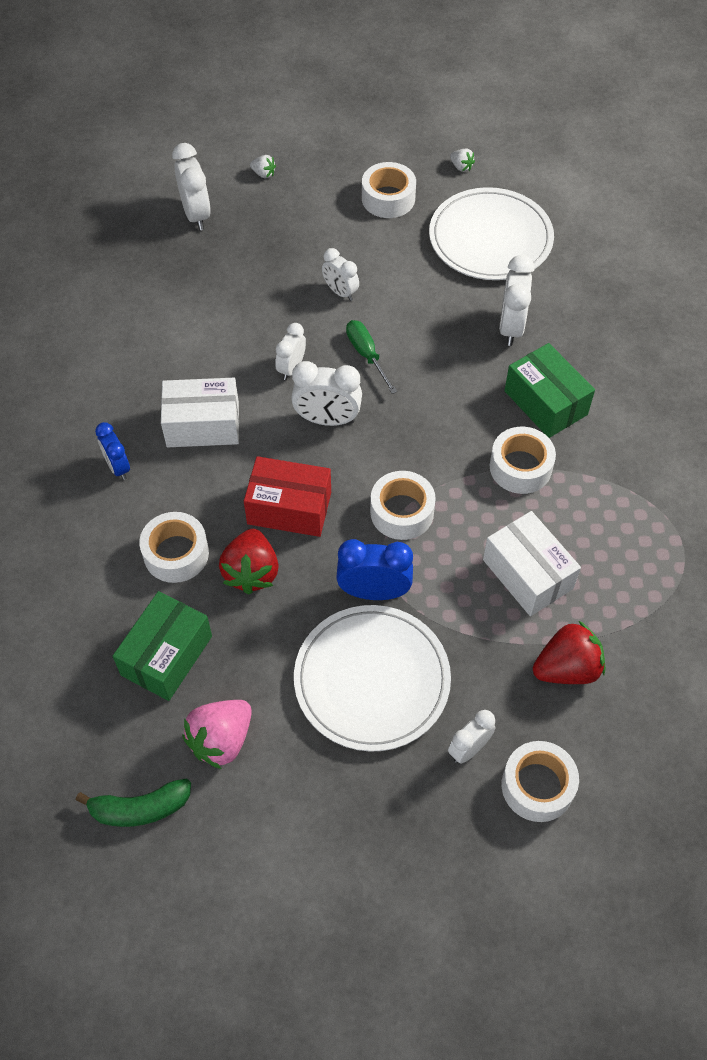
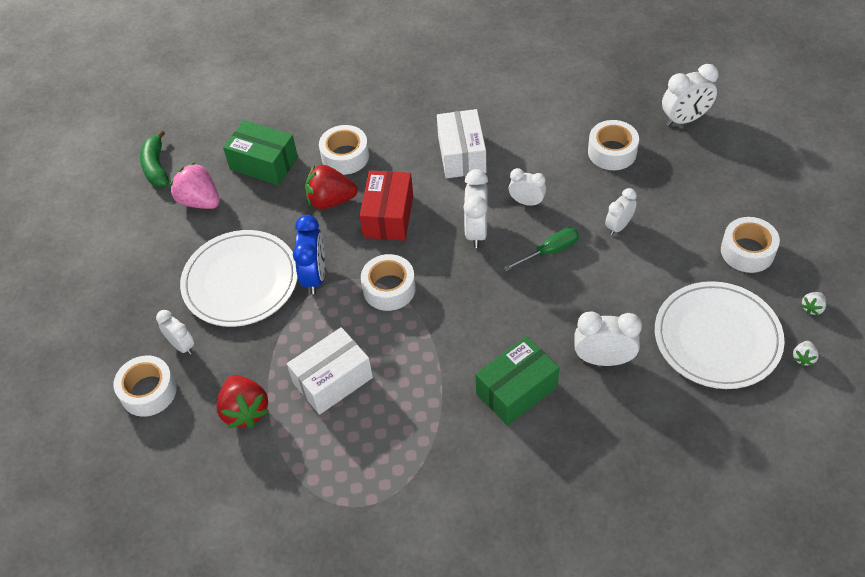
camera: 90 degrees right, 5 degrees down
(118, 467) = (418, 113): blue clock -> none
(263, 174) = (749, 157): white strawberry -> white strawberry (803, 358)
(520, 467) = (441, 372): white tape -> white tape (612, 152)

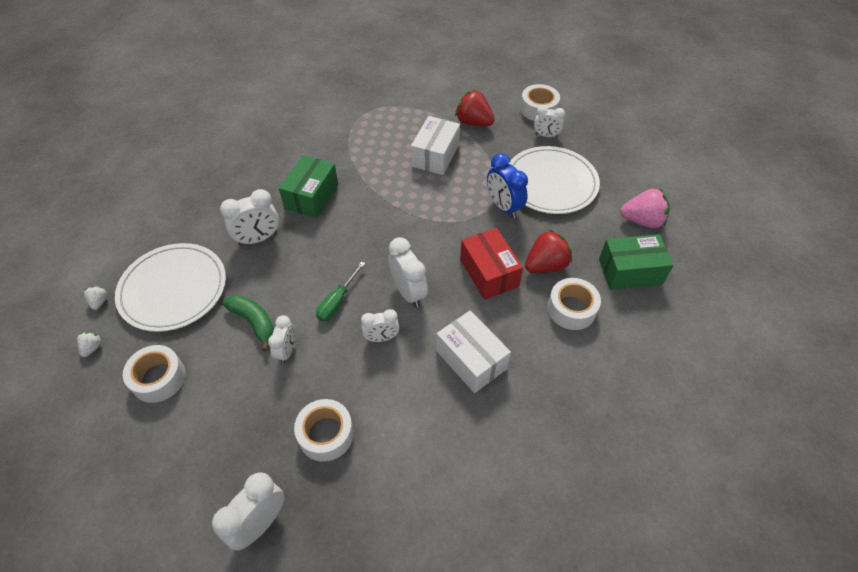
camera: 145 degrees right, 0 degrees up
(156, 167) = (707, 231): green banana -> green banana (254, 322)
(389, 288) = (444, 221): white tape -> none

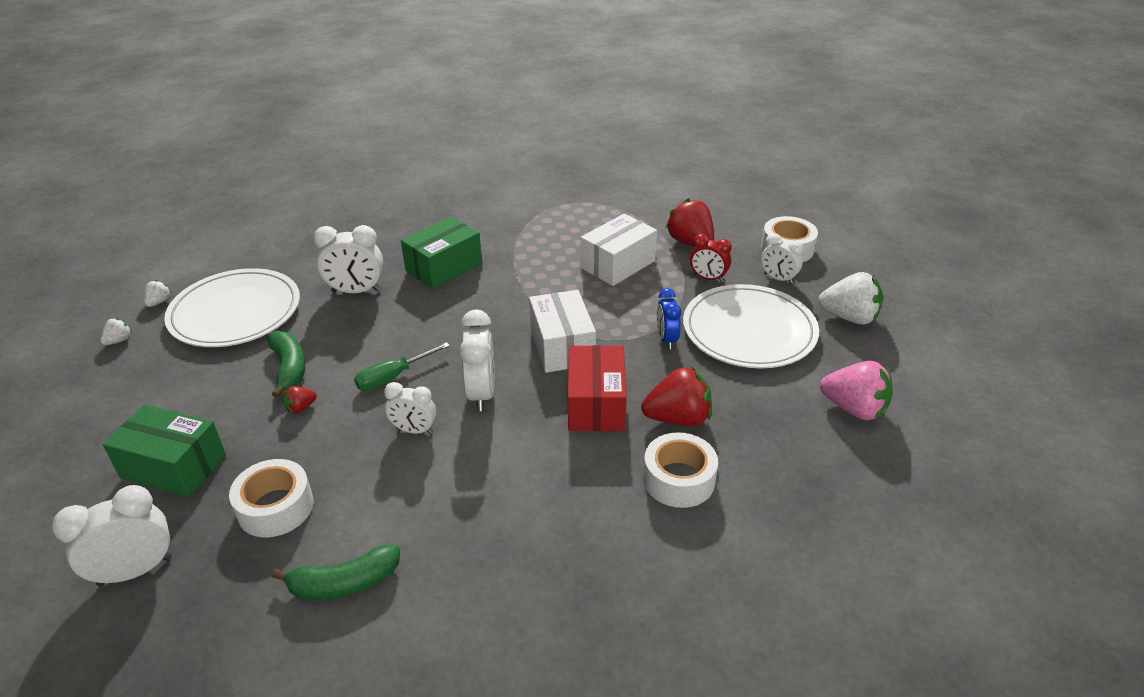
camera: 25 degrees right, 15 degrees down
(158, 378) = (155, 389): white tape -> none
(287, 351) = (300, 408): white clock -> red strawberry
(413, 468) = (344, 584): none -> green banana
(471, 360) = (504, 491): white box -> white box (562, 346)
(502, 149) = (708, 278): none -> red clock
(503, 207) = (666, 339): blue clock -> blue clock, size x0.65
(604, 153) = (849, 317): none -> white strawberry
(630, 271) = (795, 462): green box -> green box (174, 466)

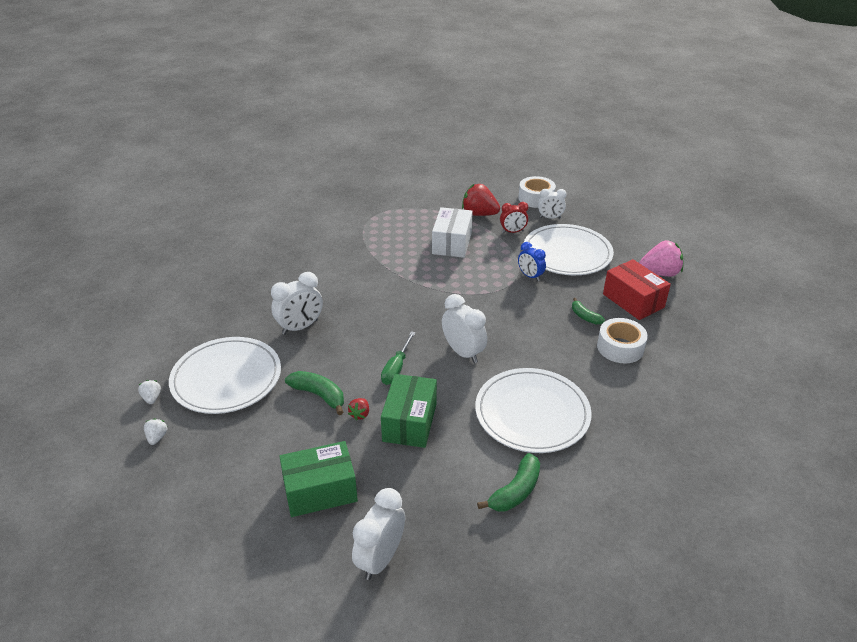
camera: 35 degrees left, 0 degrees up
(275, 507) = (421, 476): white tape -> none
(414, 430) = (449, 392): white clock -> none
(444, 267) = (342, 287): green box -> green box (410, 422)
(472, 503) = (532, 413): none -> white plate
(562, 346) = (477, 305): white box -> none
(596, 404) = (534, 328): red box -> red box (633, 300)
(678, 418) = (584, 316): red strawberry -> green banana
(849, 317) = (608, 225): white strawberry -> none

